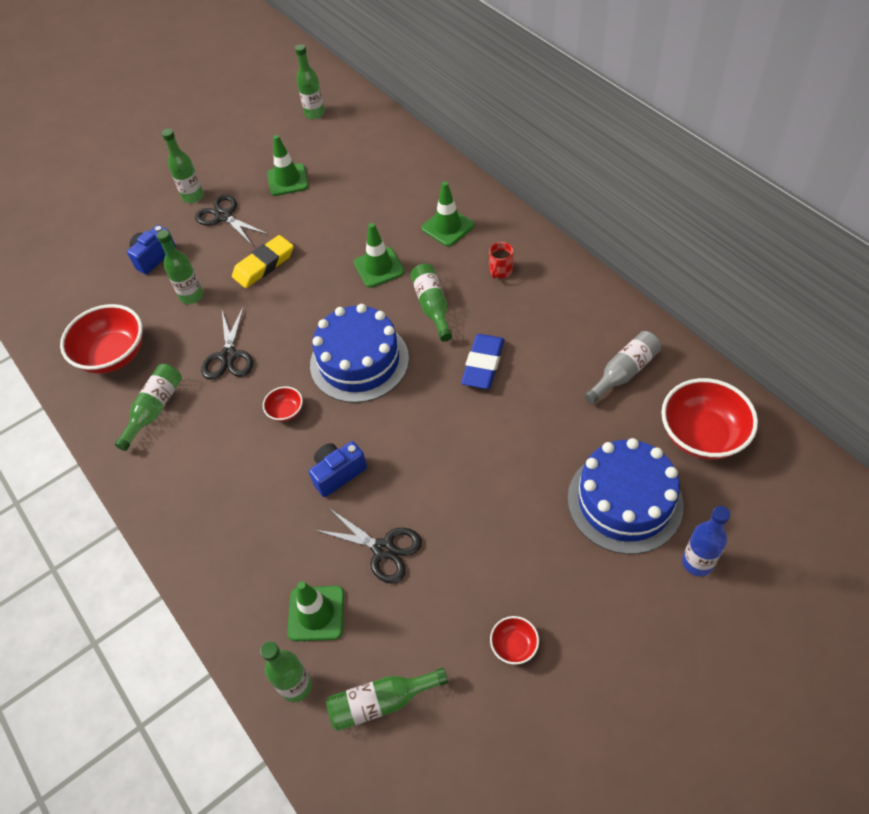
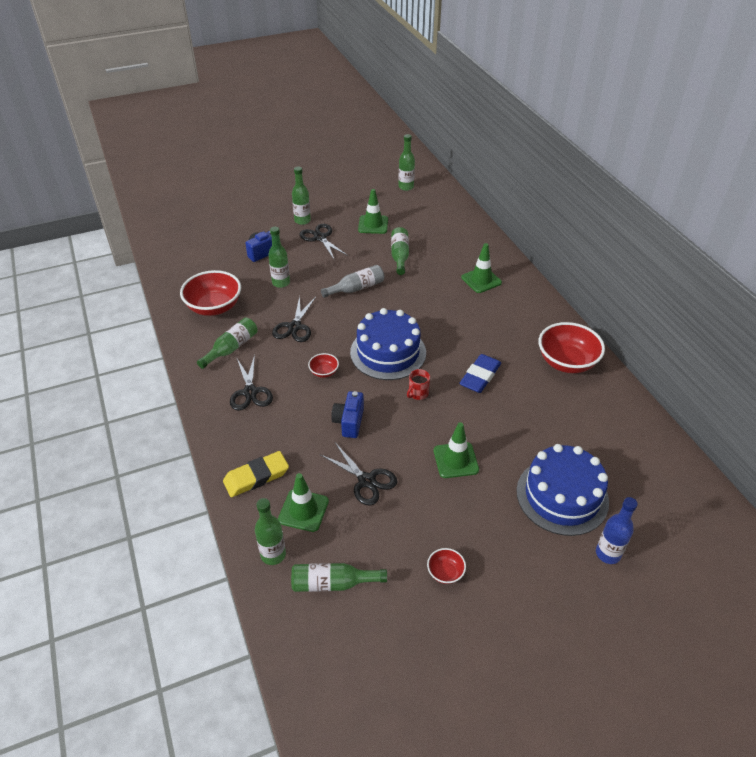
camera: 10 degrees right, 10 degrees down
(198, 466) = (250, 392): none -> black scissors
(264, 265) = (338, 274): yellow eraser -> yellow eraser (256, 477)
(338, 473) = (349, 422): blue camera -> blue camera turned 60 degrees counterclockwise
(379, 267) = (421, 295): green traffic cone -> green traffic cone (455, 460)
(432, 306) = (453, 329): green bottle -> green bottle (399, 256)
(500, 271) = (512, 318): red mug -> red mug (418, 393)
(624, 373) = (587, 408): grey bottle -> grey bottle (356, 288)
(702, 435) = (637, 466): red bowl -> red bowl (566, 362)

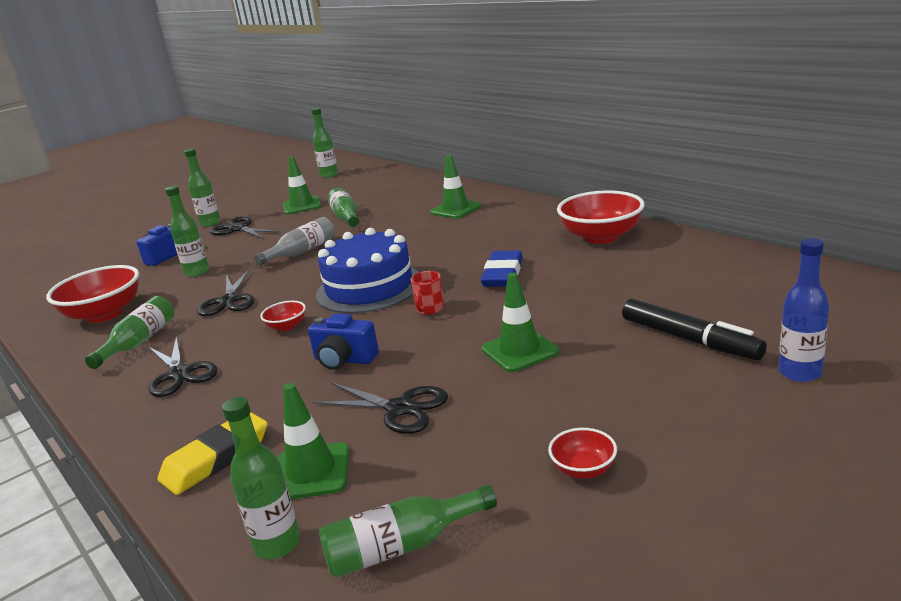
camera: 15 degrees left, 20 degrees down
(349, 422) = (344, 360): blue camera -> blue camera turned 60 degrees counterclockwise
(562, 496) = (689, 339): blue cake -> black marker

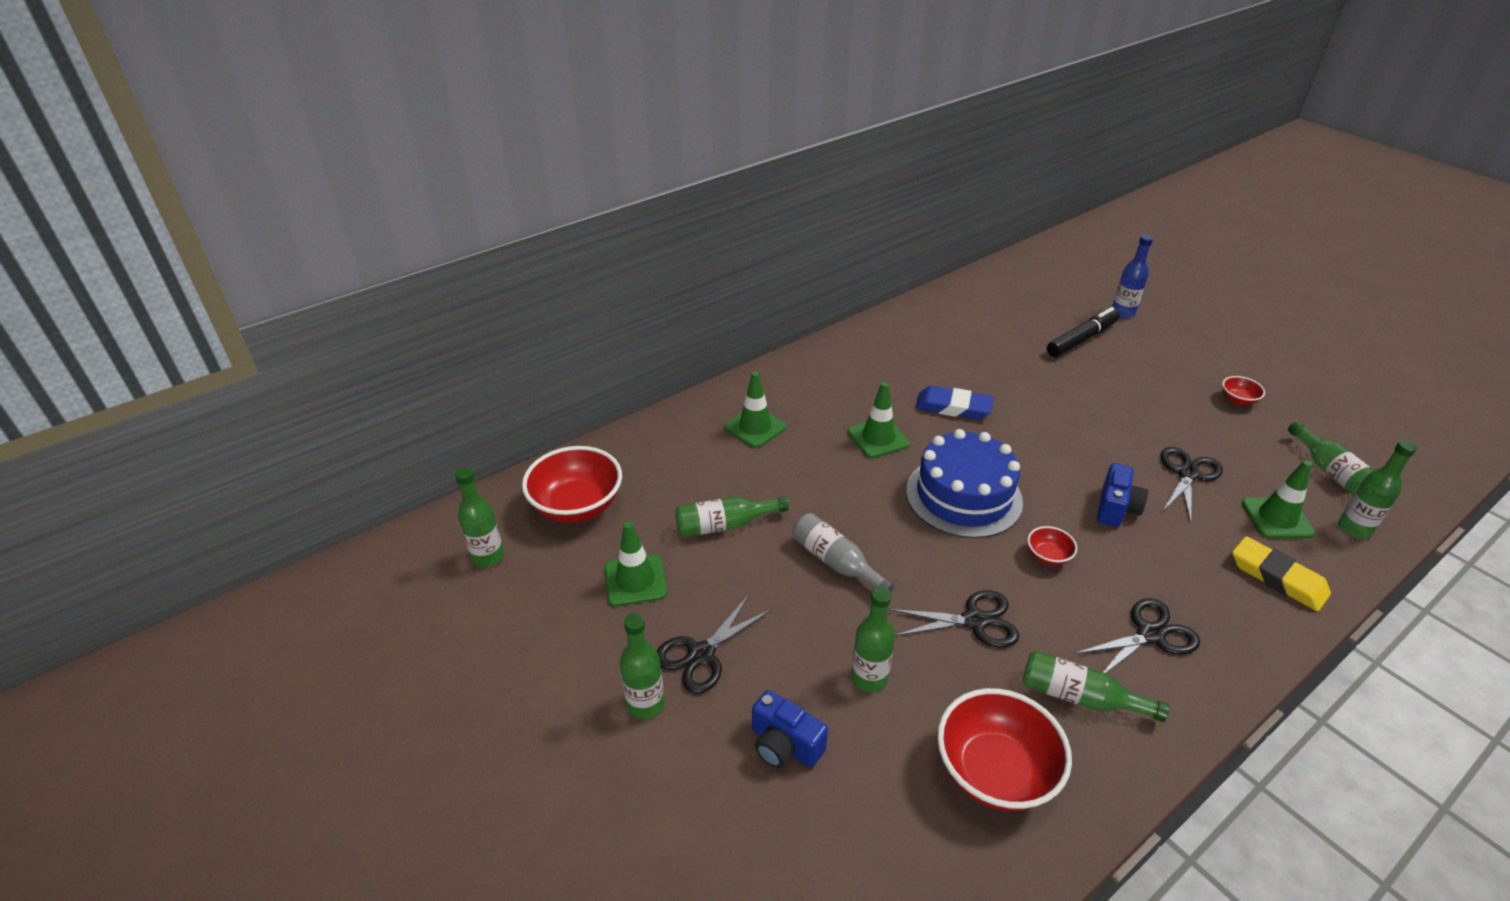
camera: 90 degrees left, 15 degrees up
(429, 309) = (1020, 455): red mug -> none
(519, 351) = (1098, 410): green traffic cone -> green traffic cone (878, 438)
(601, 237) = (886, 346): red bowl -> red bowl (577, 506)

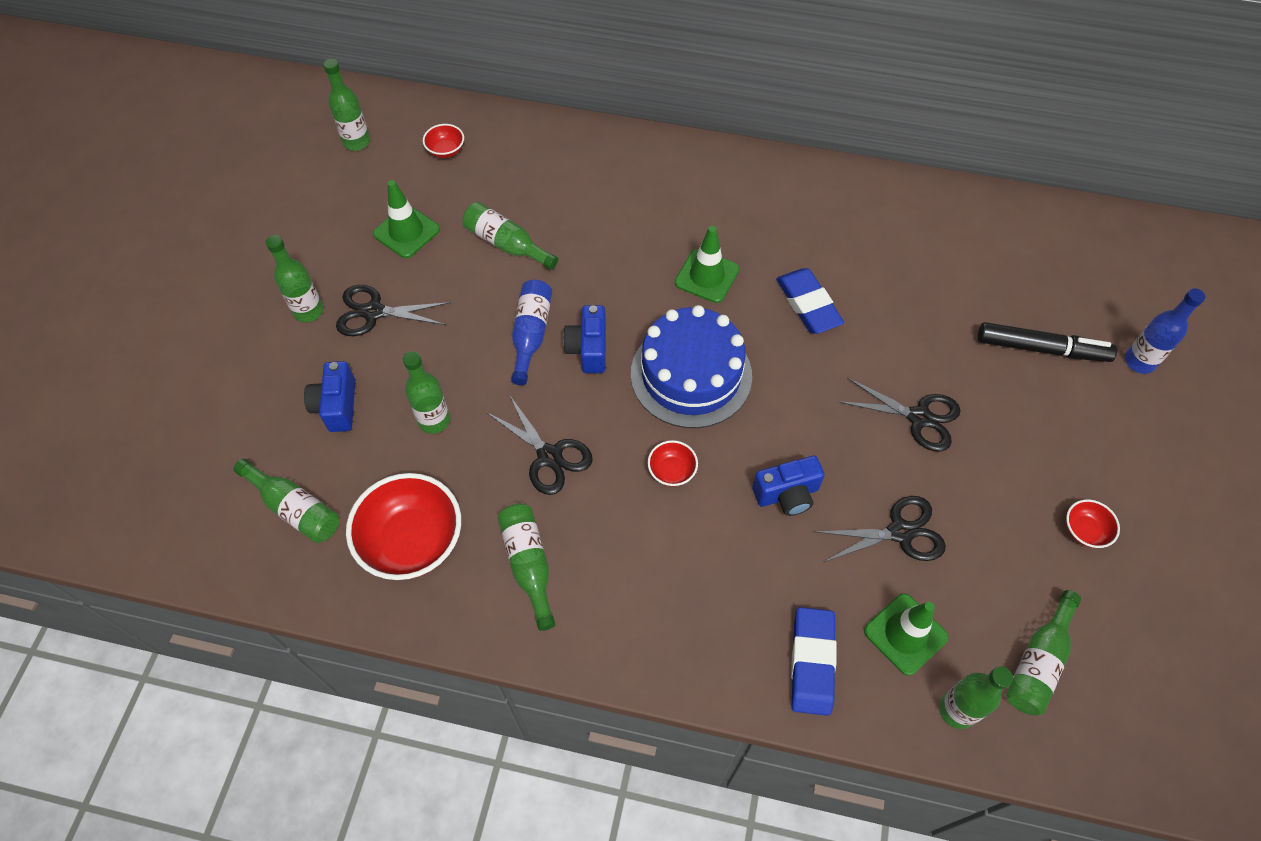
camera: 50 degrees right, 20 degrees up
(577, 506) = (446, 150): red bowl -> red bowl, size x0.47
(755, 427) = (635, 190): green traffic cone -> none
(836, 562) = (531, 334): grey bottle -> blue bottle
(881, 853) = (295, 508): none -> green bottle
(885, 537) = (588, 349): none -> blue camera
(1150, 635) = (643, 587): black scissors -> black scissors (919, 418)
(1277, 578) = (812, 662): yellow eraser -> blue eraser

